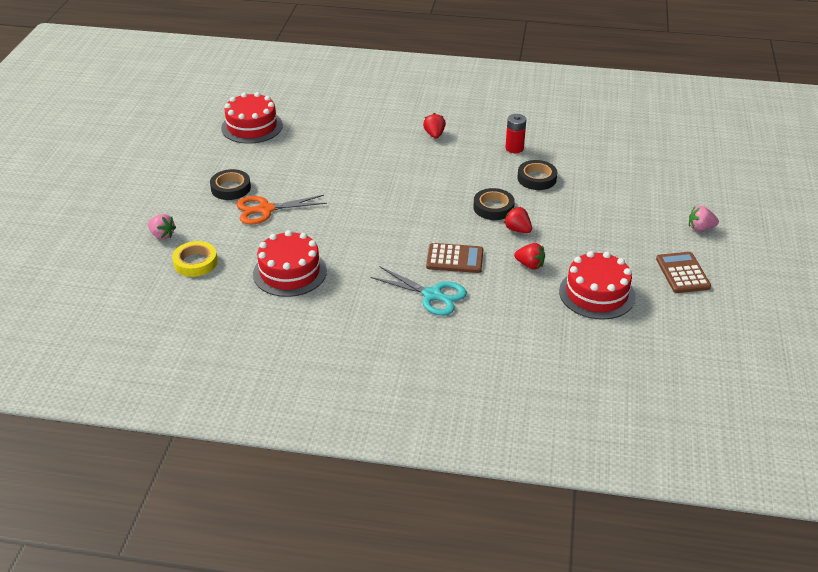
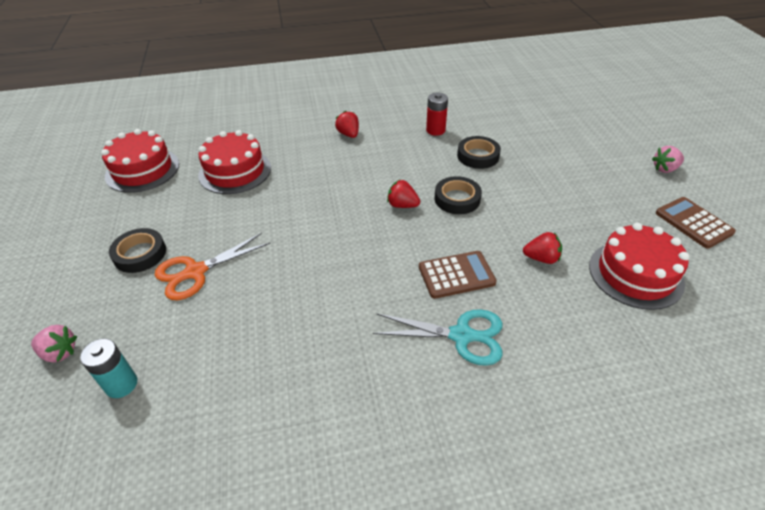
camera: 20 degrees left, 5 degrees up
(195, 262) = (121, 384): yellow tape -> turquoise battery
(290, 272) = (263, 358): red cake -> red cake (235, 171)
(517, 230) = (498, 218): red strawberry -> red strawberry (402, 205)

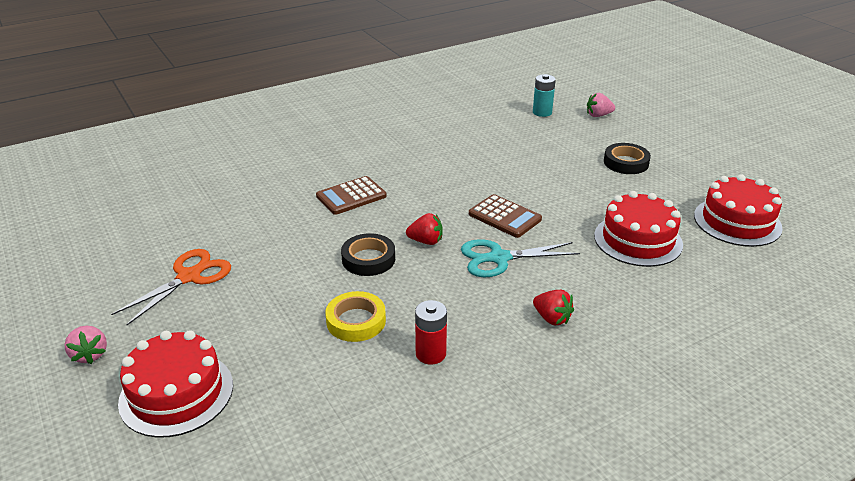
camera: 160 degrees right, 10 degrees down
(196, 272) = (566, 161): orange scissors -> orange scissors (189, 277)
(461, 335) = (338, 164): turquoise scissors -> turquoise scissors (499, 258)
(478, 156) = (356, 321): black tape -> yellow tape
(541, 258) = (274, 221): red strawberry -> none
(635, 274) = (187, 225): red cake -> red cake (176, 393)
(665, 169) = (90, 355): pink strawberry -> pink strawberry turned 105 degrees clockwise
(693, 223) = (98, 284): brown calculator -> brown calculator (504, 217)

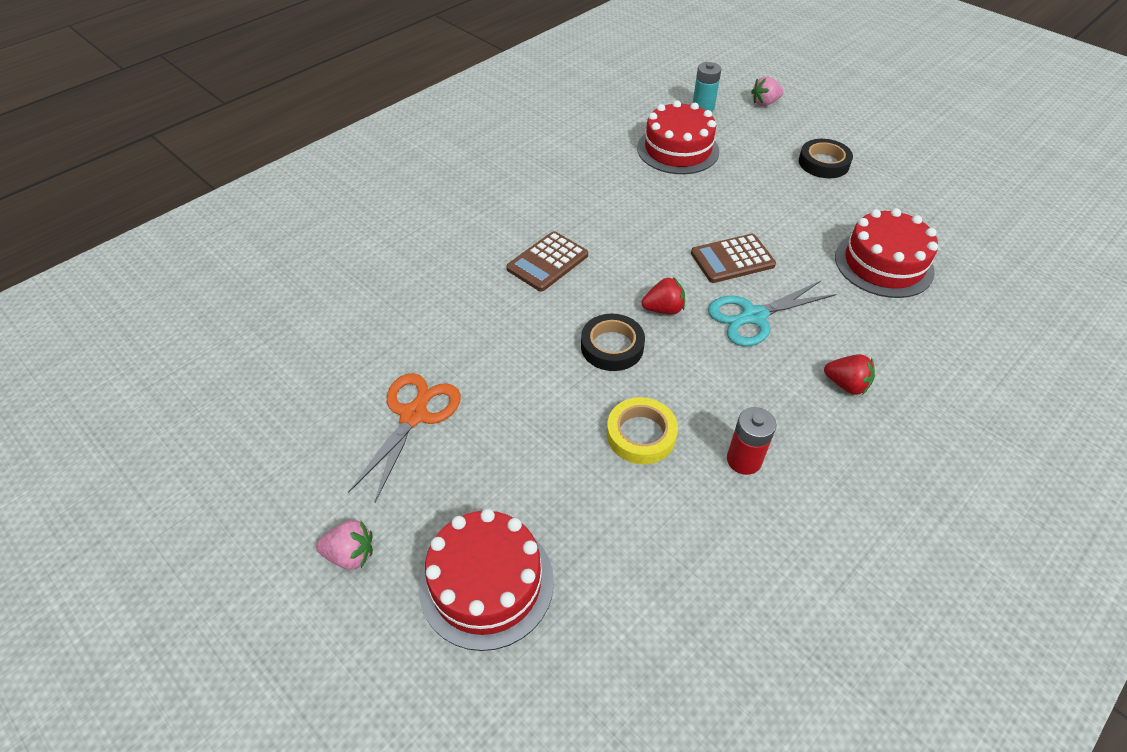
camera: 15 degrees left, 15 degrees up
(90, 355) = (351, 554): pink strawberry -> pink strawberry turned 45 degrees counterclockwise
(504, 217) = (732, 259): brown calculator -> brown calculator turned 135 degrees clockwise
(737, 221) = (968, 221): red cake -> red cake (678, 149)

